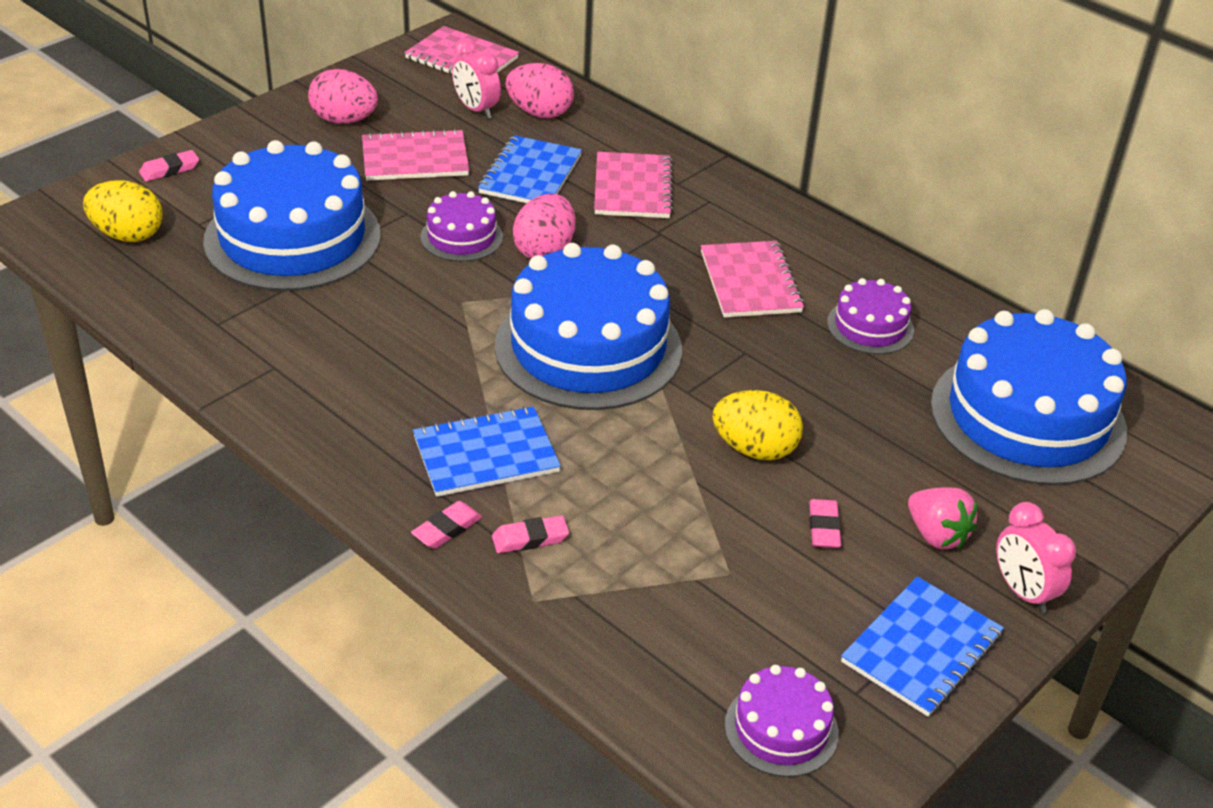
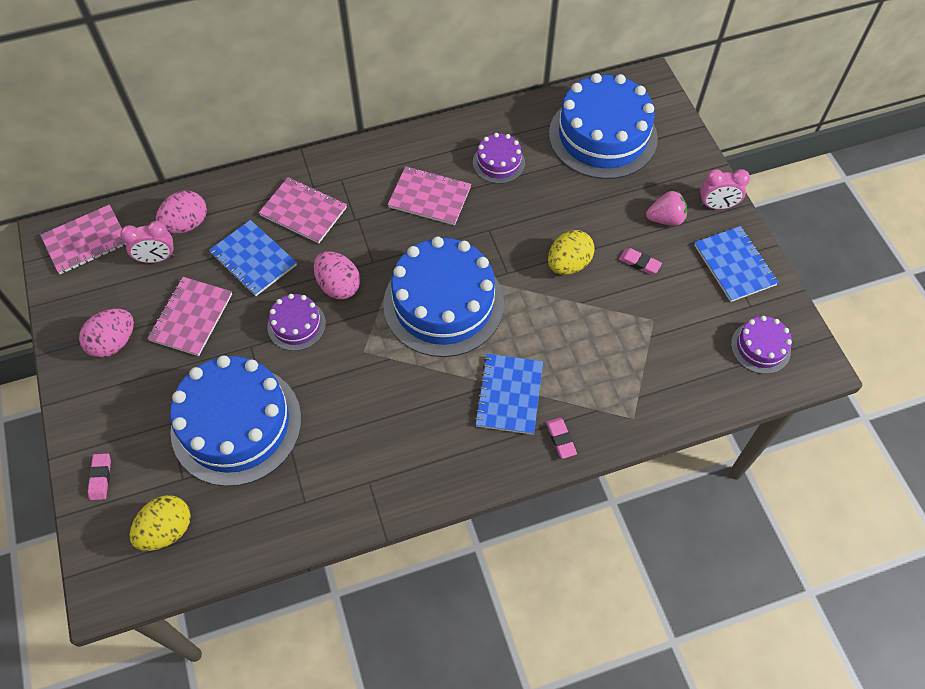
camera: 60 degrees left, 20 degrees up
(530, 538) = (586, 400): pink eraser -> none

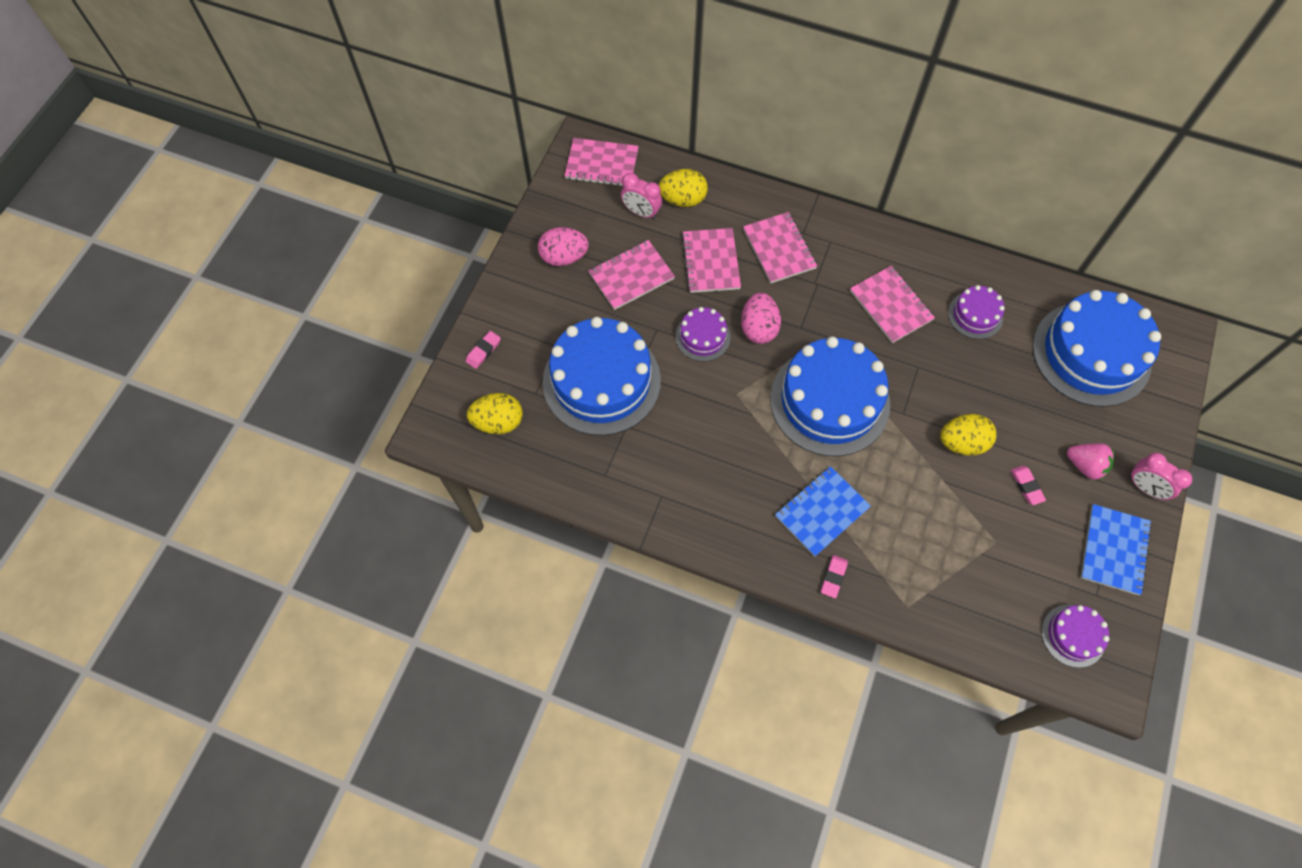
camera: 40 degrees right, 5 degrees up
(186, 224) = (683, 199): pink egg -> yellow egg
(253, 259) = (711, 262): blue notebook -> pink notebook

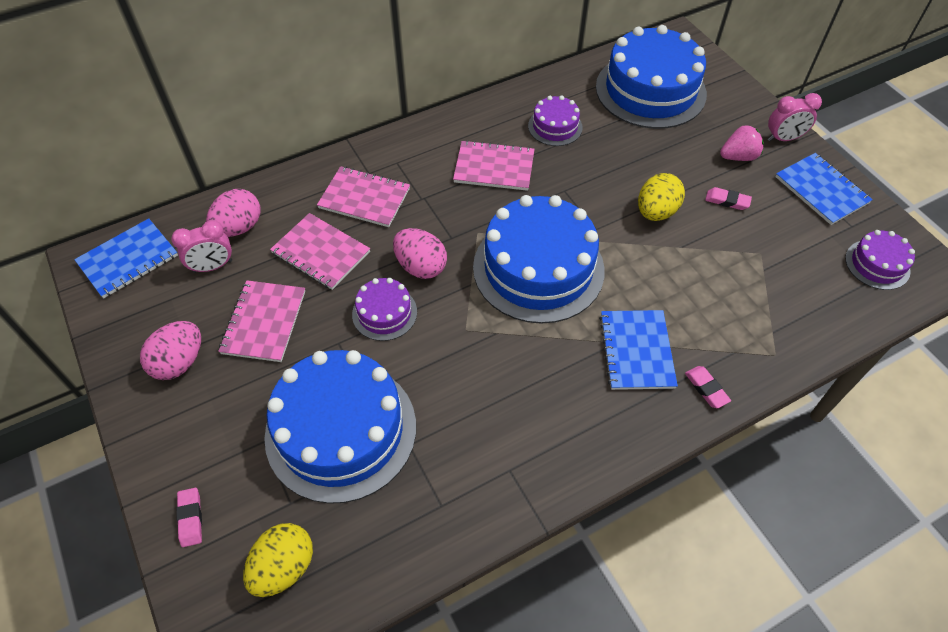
camera: 50 degrees left, 10 degrees down
(601, 164) = (128, 259): pink notebook -> blue notebook
(683, 199) = (239, 228): yellow egg -> pink egg

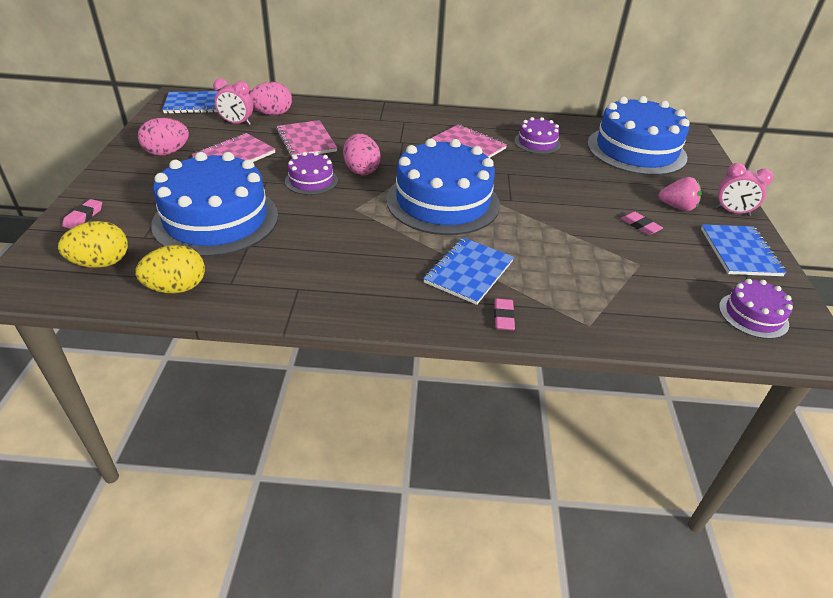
camera: 30 degrees right, 15 degrees down
(364, 198) = (363, 129): pink notebook -> none
(656, 212) = (570, 209): yellow egg -> yellow egg (177, 288)

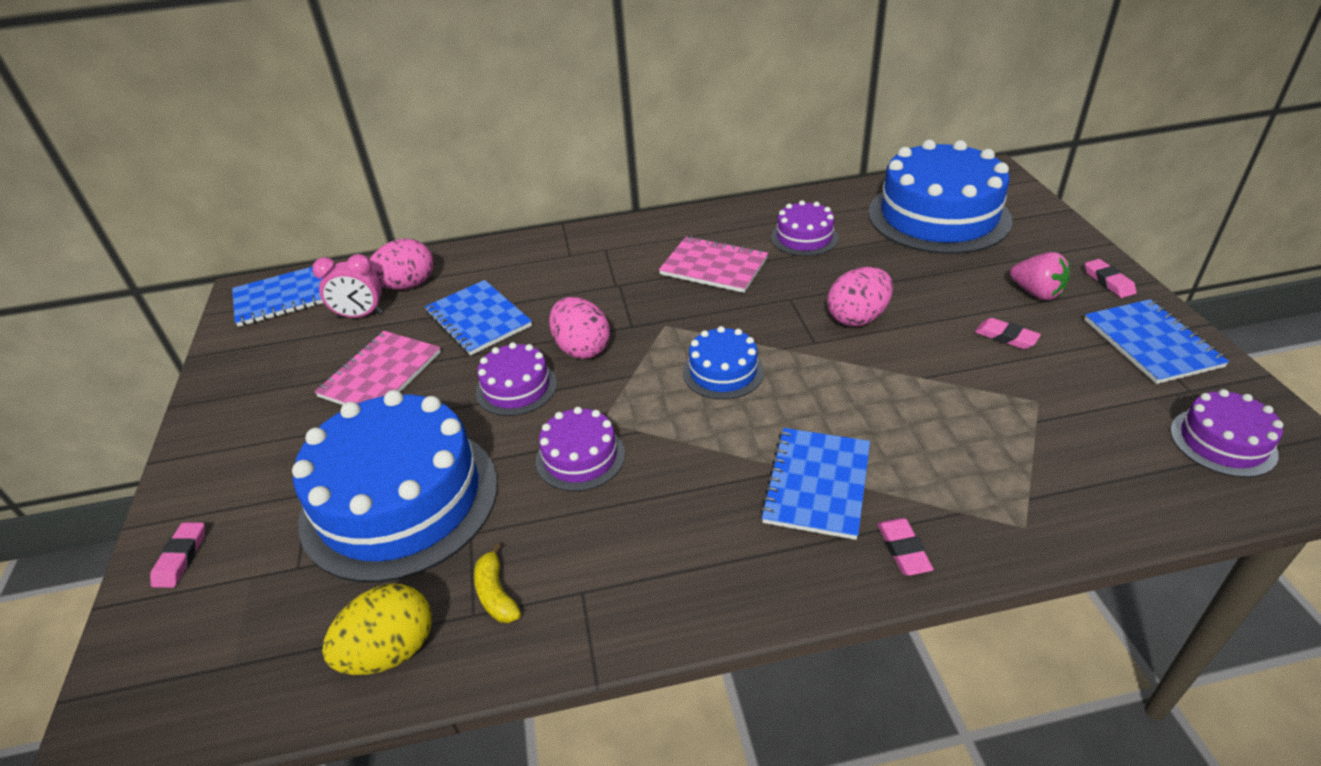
camera: 10 degrees left, 0 degrees up
(101, 263) = (245, 640): yellow egg -> none
(167, 153) = (272, 397): pink egg -> pink egg (857, 318)
(248, 277) = (496, 593): none -> yellow banana
(306, 141) = (478, 319): pink notebook -> blue notebook
(331, 224) = (580, 457): none -> purple cake
(442, 202) = (723, 372): blue cake -> blue cake, size x0.48
(677, 207) = (1036, 293): pink strawberry -> pink strawberry turned 45 degrees clockwise
(732, 212) = (1108, 282): pink clock -> pink eraser

